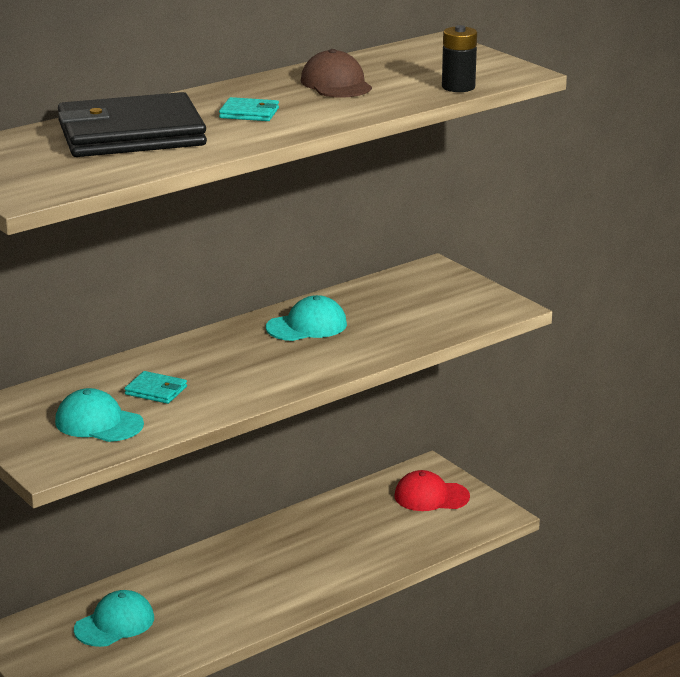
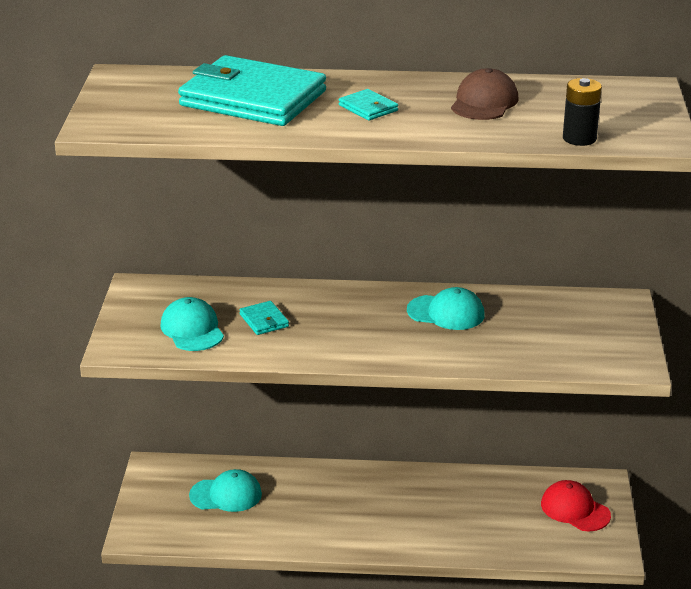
camera: 40 degrees right, 5 degrees up
(131, 134) = (253, 98): black wallet -> turquoise wallet

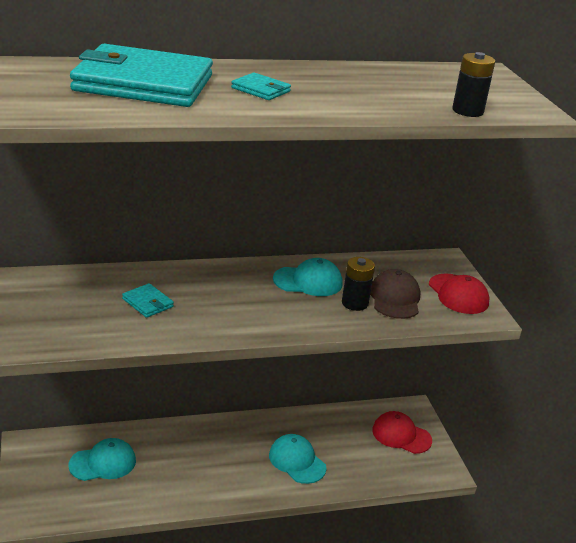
camera: 20 degrees left, 0 degrees up
(192, 329) = (81, 318): turquoise cap -> turquoise cap (297, 461)
(484, 102) = (362, 83): brown cap -> brown cap (395, 298)
(487, 340) = (354, 303): none -> black battery
(615, 341) = (458, 294): none -> red cap

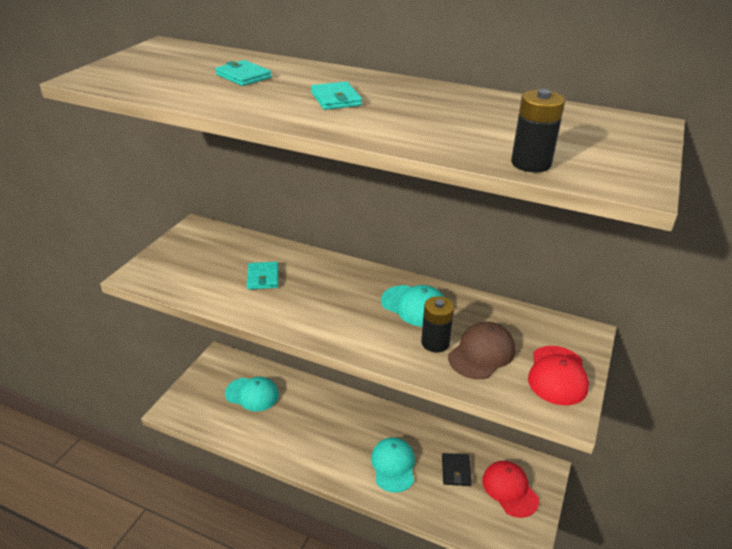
camera: 40 degrees right, 5 degrees up
(143, 83) = (243, 76): turquoise wallet -> turquoise wallet, size x0.40
(350, 441) = (456, 471): none -> black wallet

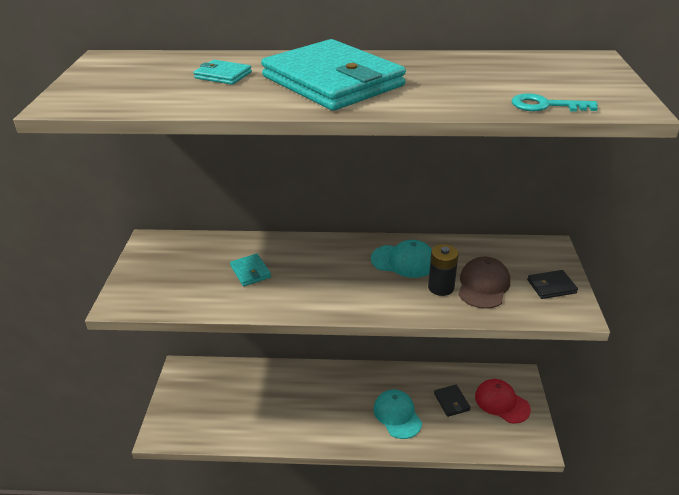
camera: 20 degrees left, 0 degrees up
(252, 394) = (234, 394): turquoise cap -> none
(335, 99) = (332, 81): turquoise wallet -> turquoise wallet, size x2.48
(531, 163) = (545, 105): black battery -> turquoise key
(557, 375) = (551, 286): red cap -> black wallet

